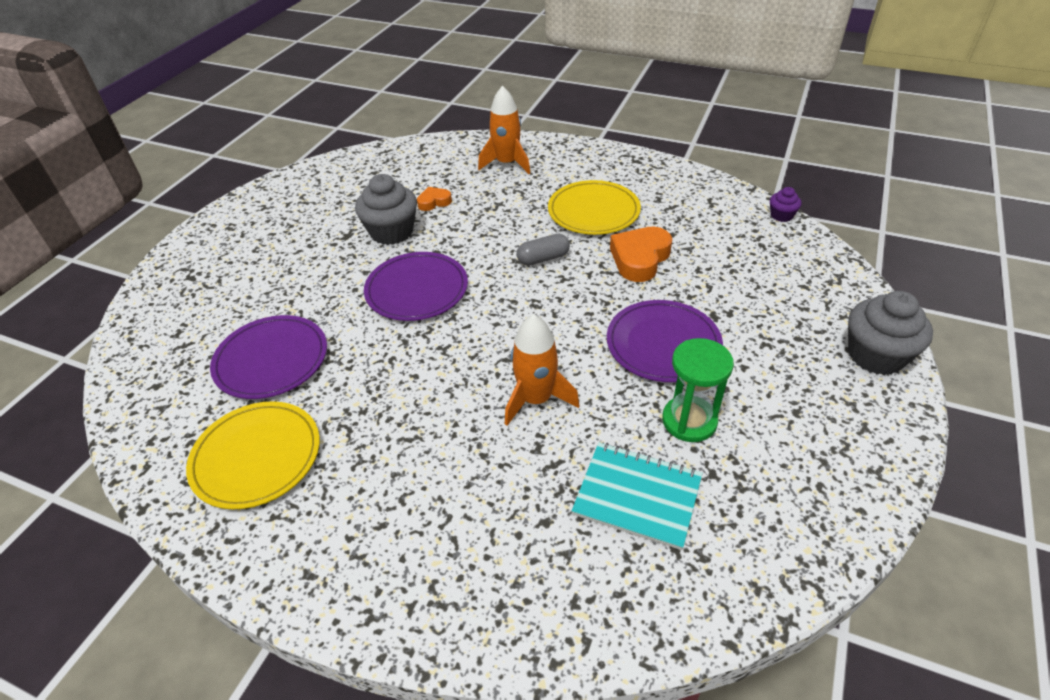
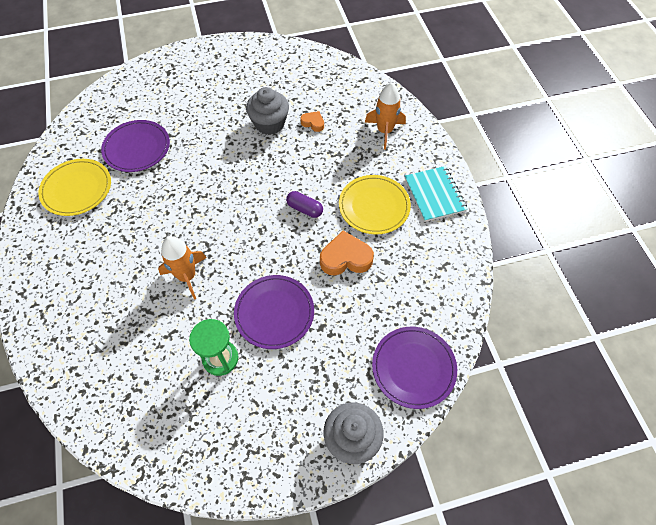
camera: 50 degrees right, 15 degrees up
(417, 290) = (230, 169): purple plate -> purple plate (413, 368)
(543, 258) = (304, 209): grey capsule -> purple capsule
(637, 496) = (150, 361): turquoise notebook -> turquoise notebook (434, 195)
(781, 215) = (466, 316): purple cupcake -> none

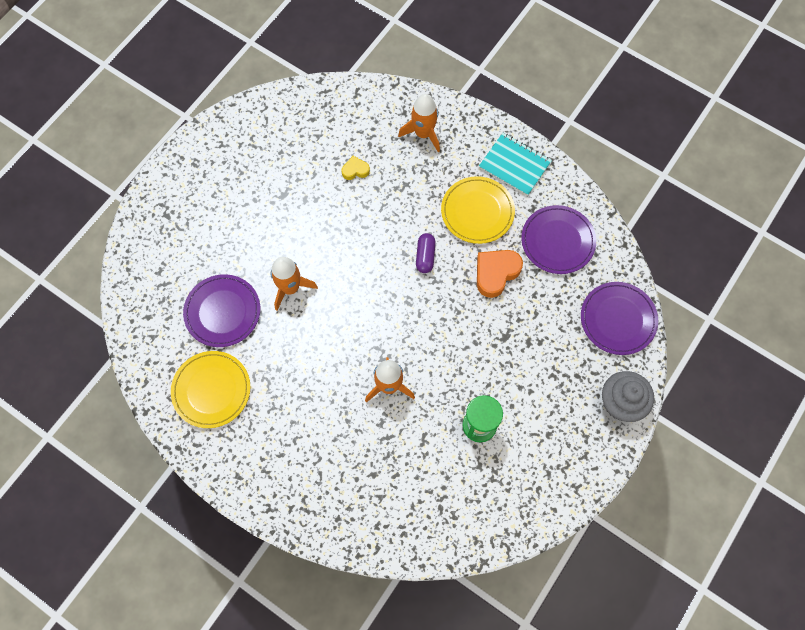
camera: 40 degrees left, 10 degrees up
(193, 164) = (290, 288): none -> orange rocket
(269, 124) = (317, 199): grey cupcake -> none
(274, 313) = (484, 359): purple plate -> purple plate (557, 241)
(304, 209) = (425, 256): purple capsule -> purple capsule turned 75 degrees counterclockwise
(313, 123) = (355, 170): orange heart -> yellow heart

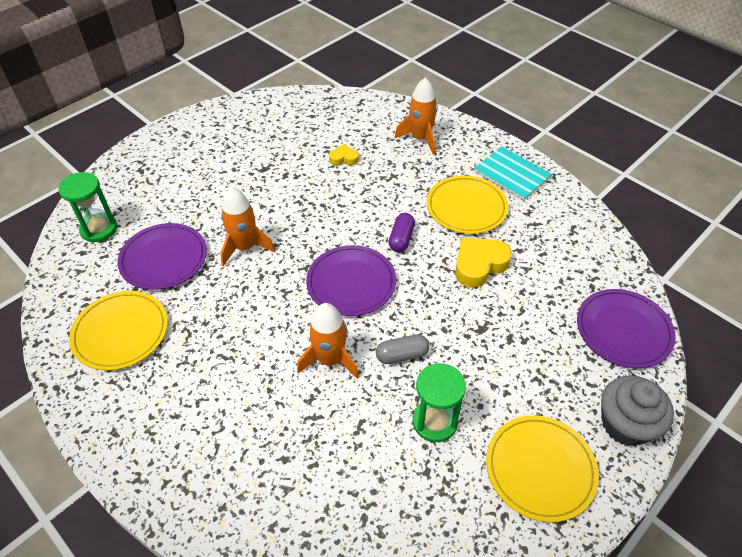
camera: 10 degrees right, 20 degrees down
(153, 289) = (99, 229): none -> green hourglass
(445, 372) = (402, 355): none -> grey capsule
(496, 273) = (479, 265): orange heart -> yellow heart
(557, 241) = (554, 244): purple plate -> purple plate (351, 283)
(560, 449) = (540, 469): none -> yellow plate

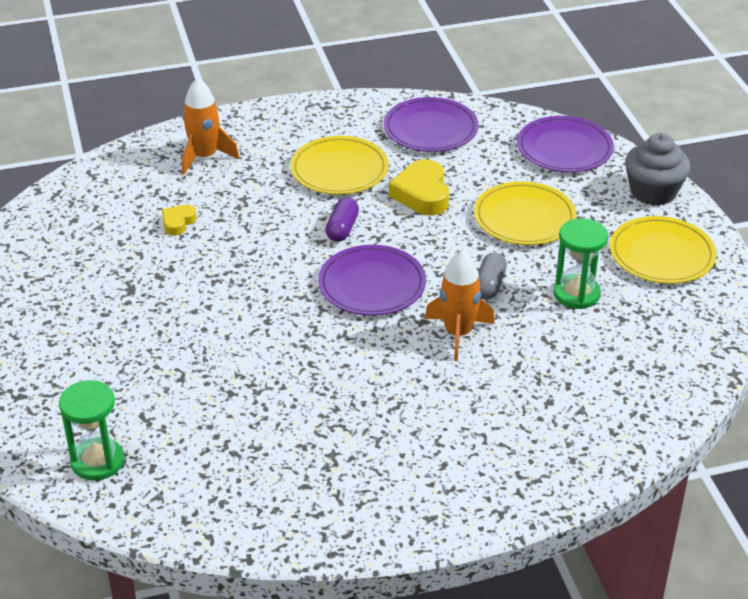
camera: 60 degrees left, 10 degrees down
(120, 332) = (293, 480): yellow plate -> yellow plate (524, 218)
(164, 259) = (206, 416): purple plate -> purple plate (430, 129)
(245, 247) = (249, 344): orange rocket -> none
(401, 239) = (342, 229): purple capsule -> purple capsule turned 60 degrees clockwise
(512, 174) = (322, 122): turquoise notebook -> none

